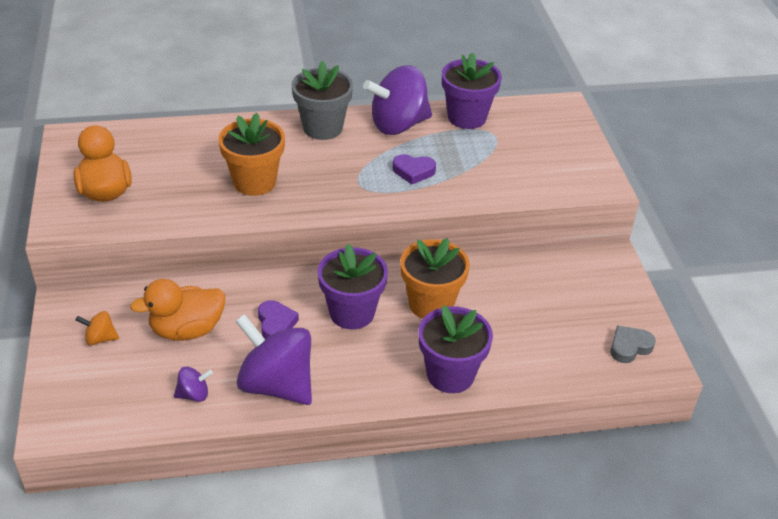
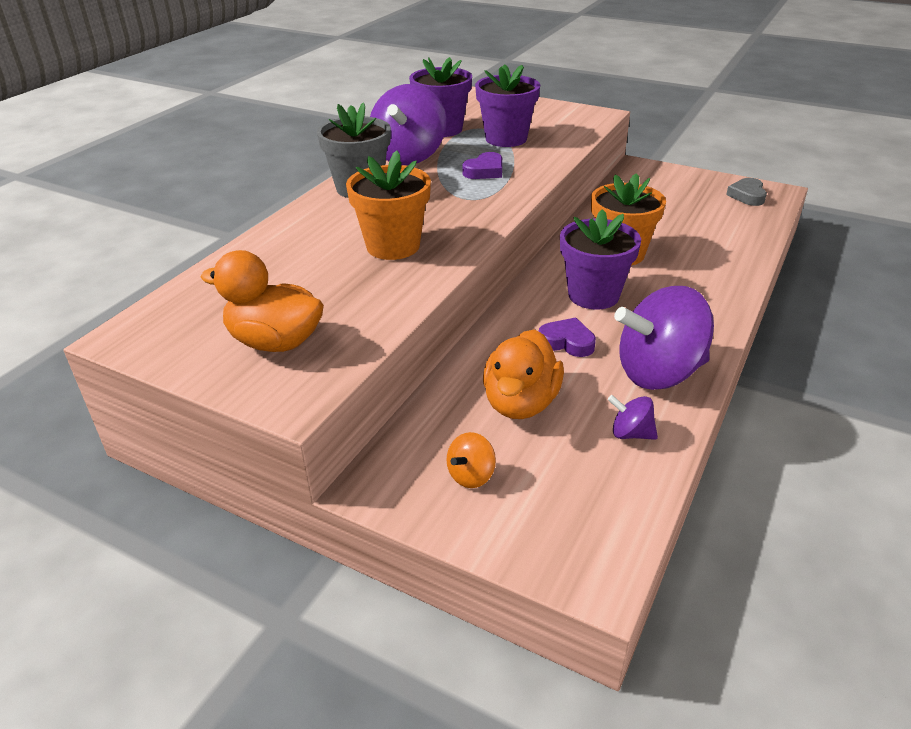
camera: 50 degrees left, 5 degrees down
(194, 394) = (630, 433): purple spinning top -> purple spinning top turned 90 degrees counterclockwise
(450, 375) = (719, 276): purple flower pot -> purple flower pot (506, 139)

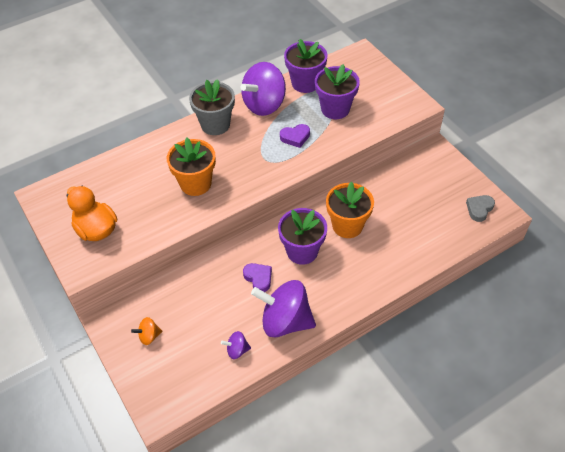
camera: 30 degrees right, 15 degrees up
(521, 403) = (203, 306): orange duck -> none
(630, 433) = (237, 350): purple spinning top -> purple spinning top turned 60 degrees counterclockwise

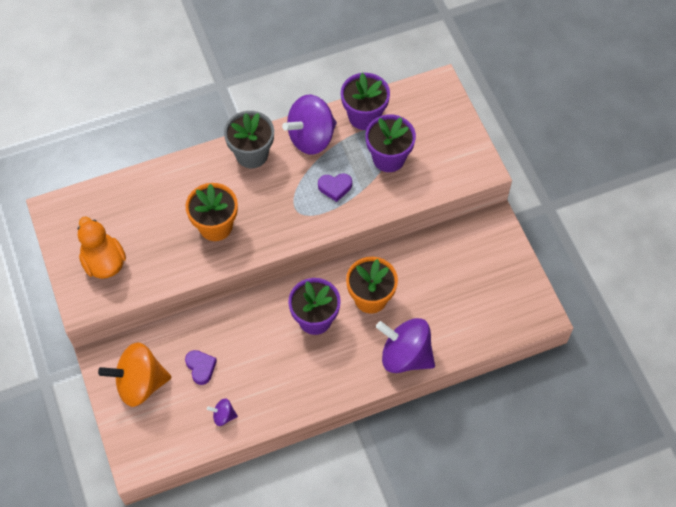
camera: 10 degrees right, 10 degrees up
(149, 336) = (140, 383): orange spinning top -> orange spinning top, size x2.27
(258, 278) = (262, 341): purple heart -> purple heart (201, 367)
(285, 321) = (278, 394): purple spinning top -> purple spinning top (405, 355)
(479, 209) = (519, 305): grey heart -> none

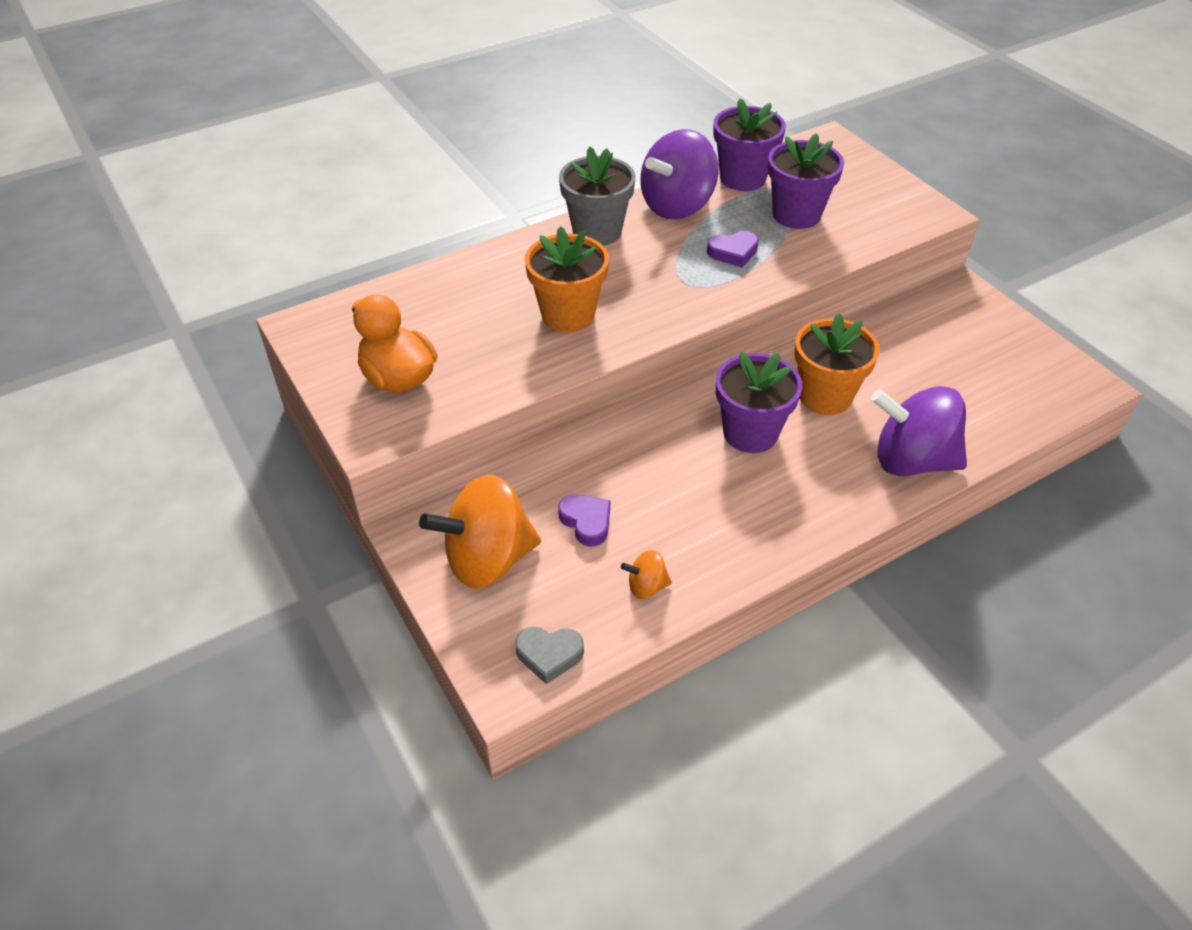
camera: 10 degrees left, 15 degrees down
(161, 449) = (549, 655): none -> grey heart
(223, 416) = (646, 586): purple spinning top -> orange spinning top

